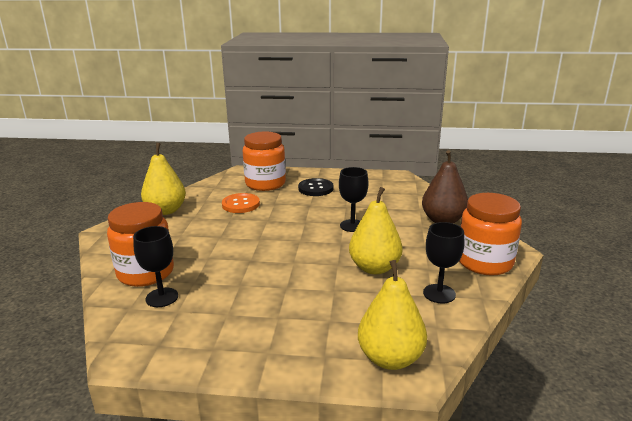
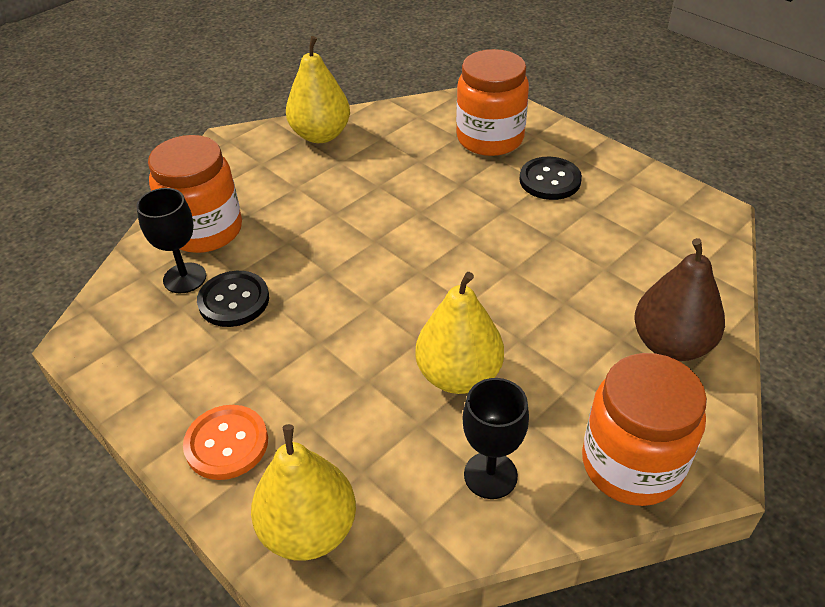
camera: 40 degrees right, 20 degrees up
(210, 293) = (234, 300): none -> black button
(241, 204) = (417, 165): orange button -> orange button (226, 443)
(352, 226) = (519, 281): black goblet -> none

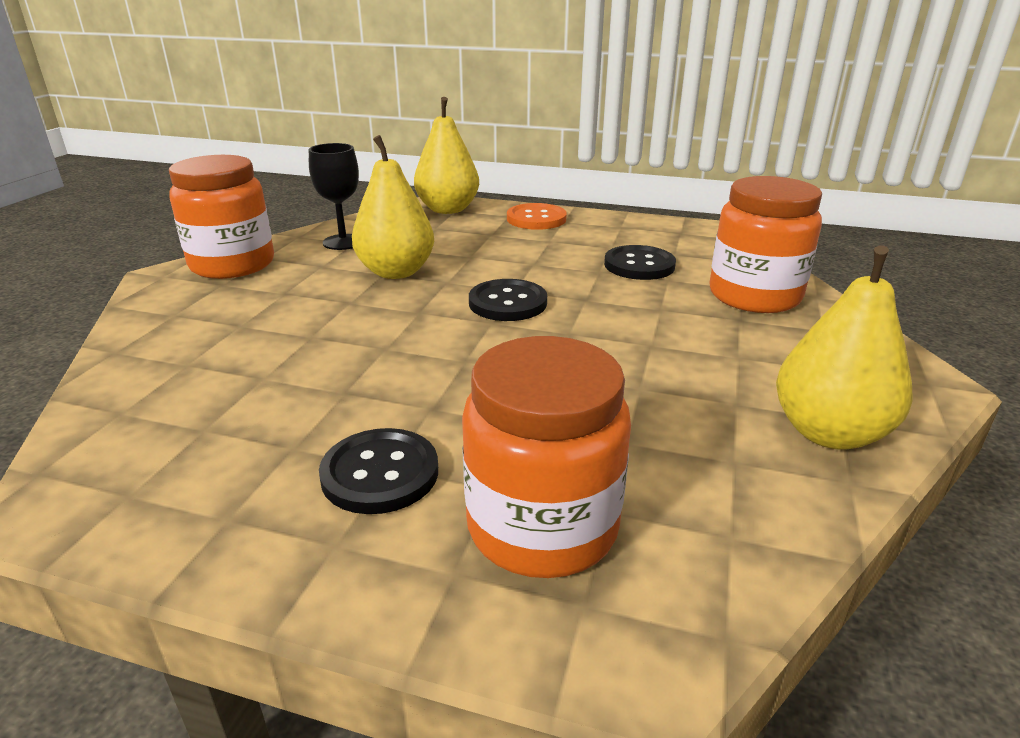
camera: 150 degrees right, 15 degrees down
(184, 278) = (705, 266): black goblet -> none
(391, 288) = (507, 303): none -> black button
(671, 344) = (183, 331): brown pear -> none

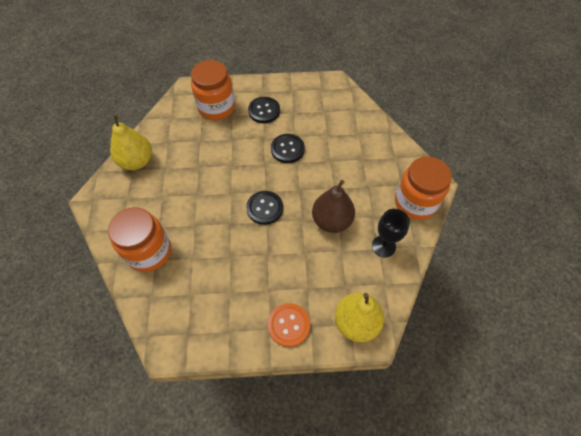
camera: 160 degrees right, 30 degrees up
(396, 272) = (331, 221): yellow pear -> brown pear
(639, 265) = (209, 270): black button -> black button (287, 149)

